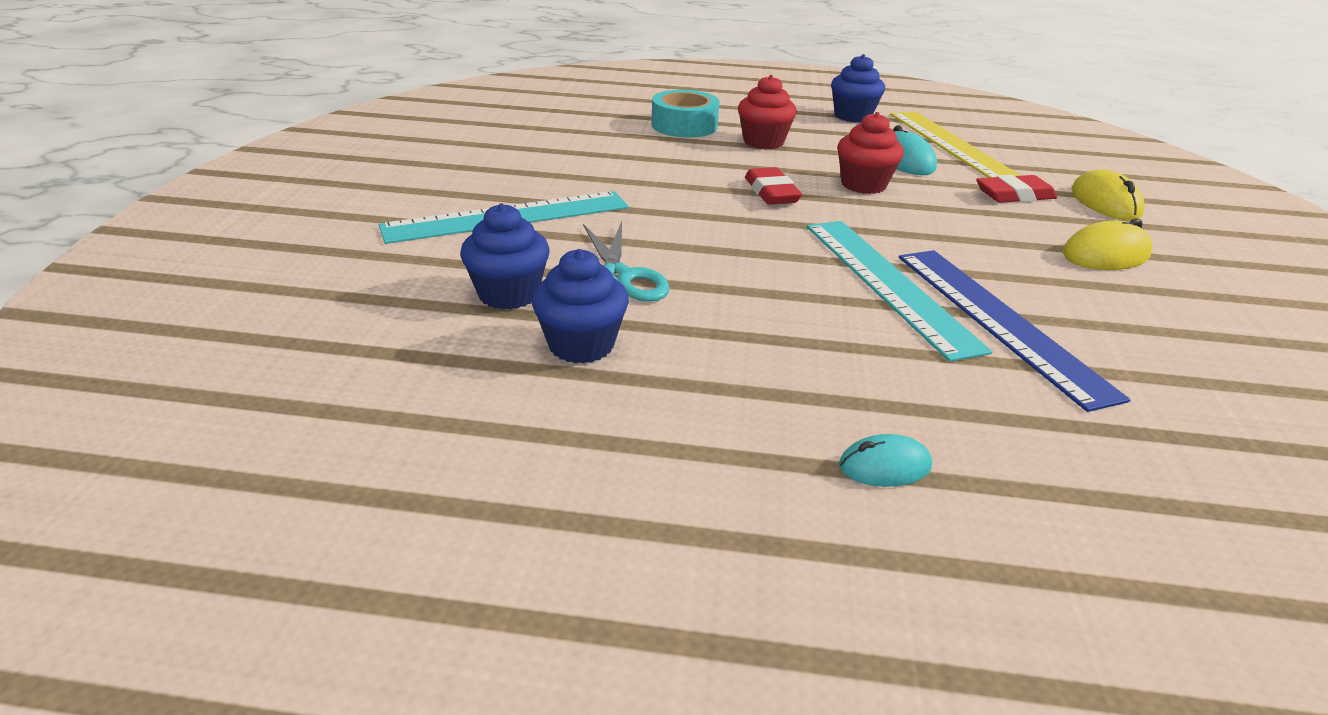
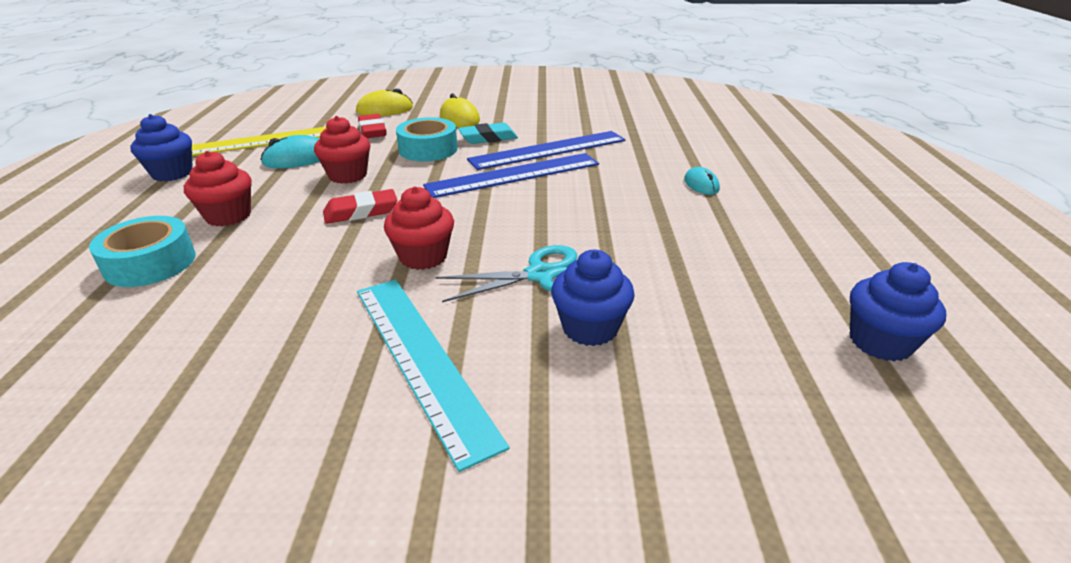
camera: 95 degrees left, 0 degrees up
(581, 345) = (648, 280): blue cupcake -> blue cupcake (880, 342)
(670, 220) = (423, 257): none -> red cupcake
(887, 283) = (514, 175): turquoise ruler -> blue ruler
(961, 228) = (428, 149): none -> turquoise tape
(1028, 273) = (488, 138): none -> turquoise eraser

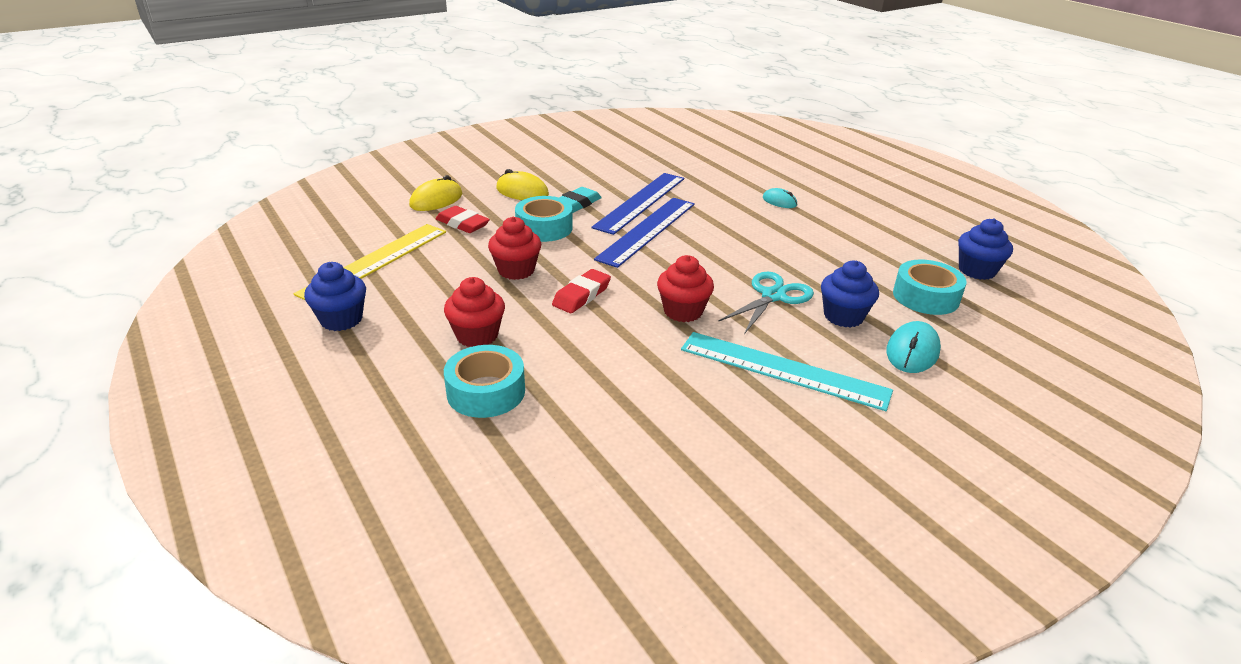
camera: 35 degrees left, 0 degrees up
(297, 158) = (441, 269): turquoise mouse -> turquoise mouse (912, 351)
(743, 347) = (925, 297): none -> turquoise tape

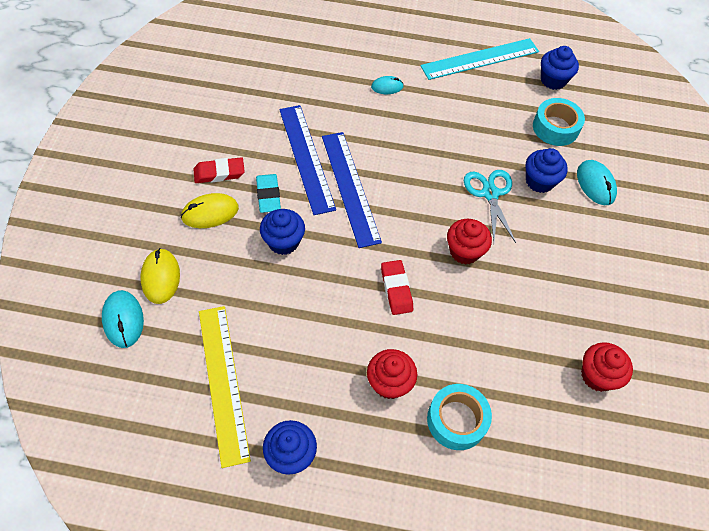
camera: 50 degrees left, 25 degrees up
(380, 204) = (123, 320): none -> turquoise mouse
(462, 224) = (222, 287): red eraser -> red eraser (219, 173)
(516, 270) = (327, 302): red cupcake -> red cupcake (597, 375)
(544, 228) = (283, 242): turquoise tape -> blue cupcake
(783, 370) = (562, 255): turquoise ruler -> turquoise ruler (480, 59)

